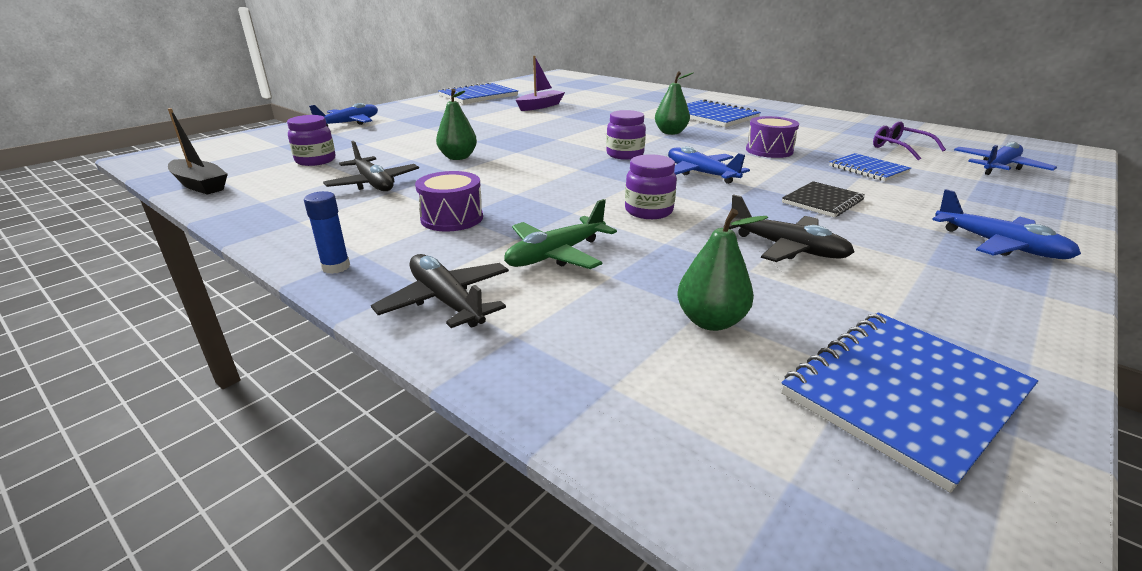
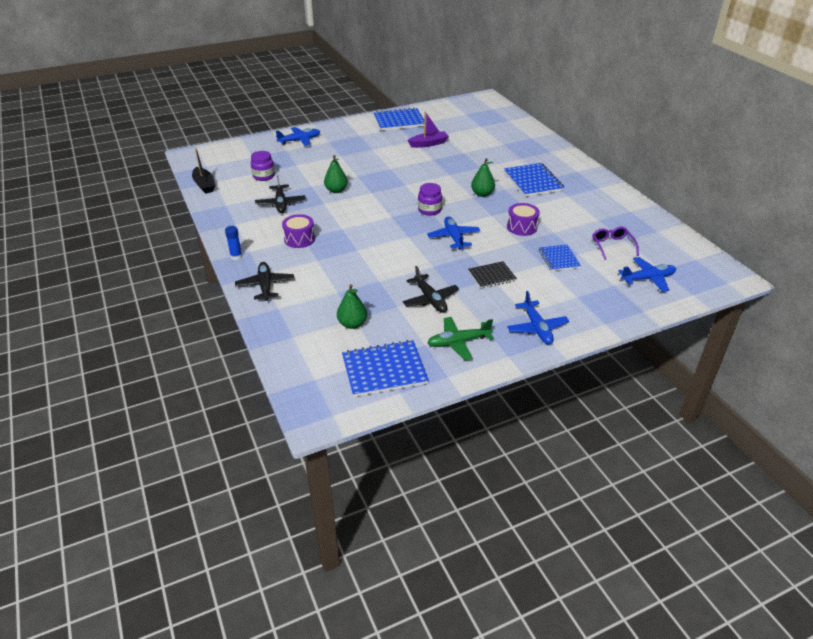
camera: 25 degrees right, 10 degrees up
(556, 255) = (325, 274): green plane -> green plane (458, 342)
(648, 211) = (393, 259): purple jar -> none

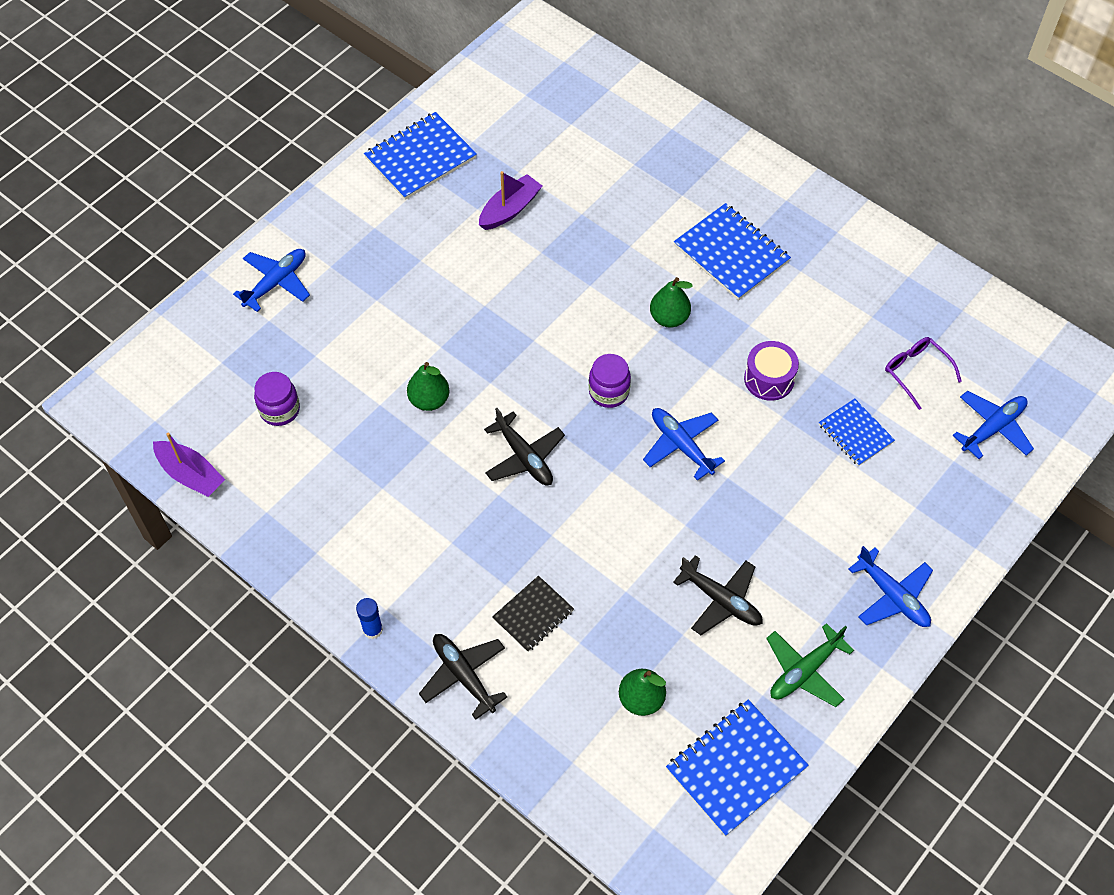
camera: 25 degrees left, 20 degrees up
(204, 185) = (191, 474): black boat -> purple boat
(281, 203) = (358, 471): black plane -> black plane (524, 457)
(299, 239) = (446, 547): purple drum -> none
(492, 276) = (781, 512): black notebook -> black notebook (533, 615)

